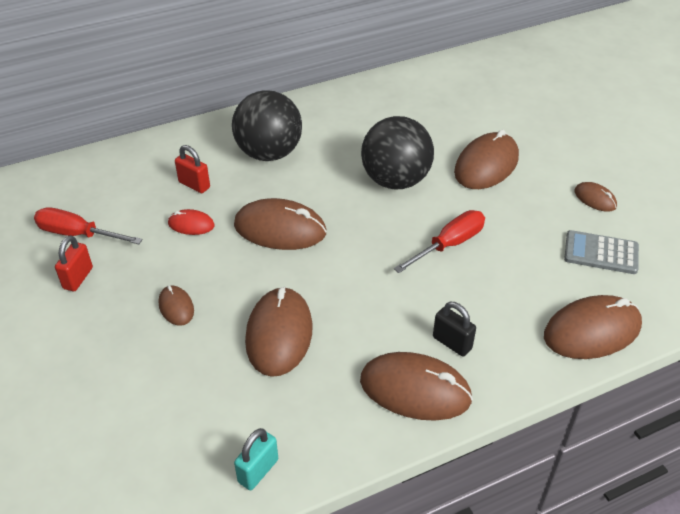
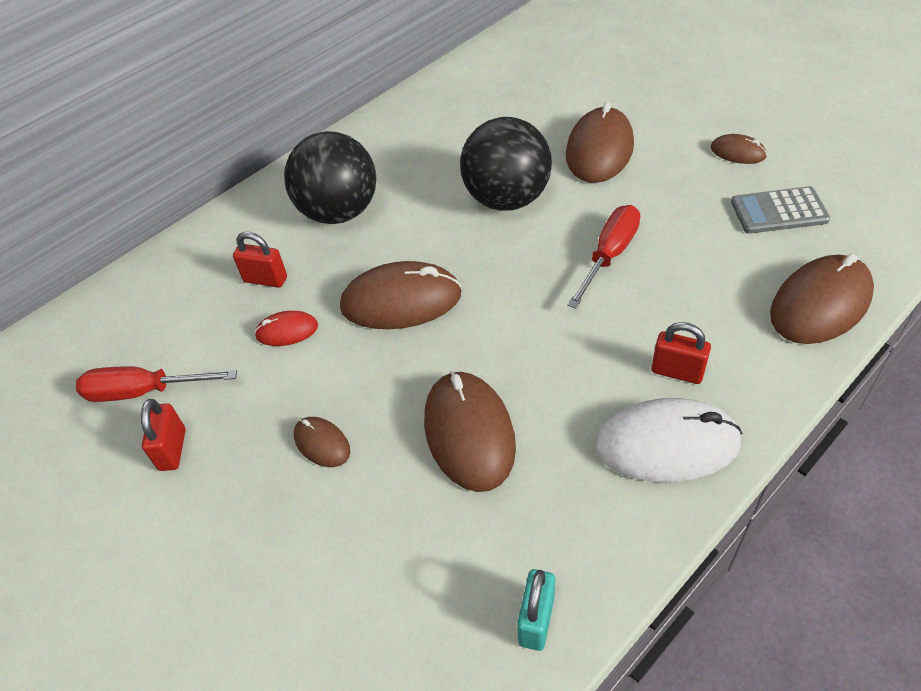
camera: 15 degrees left, 5 degrees up
(415, 389) = (667, 444): brown mouse -> white mouse
(452, 343) = (677, 372): black padlock -> red padlock

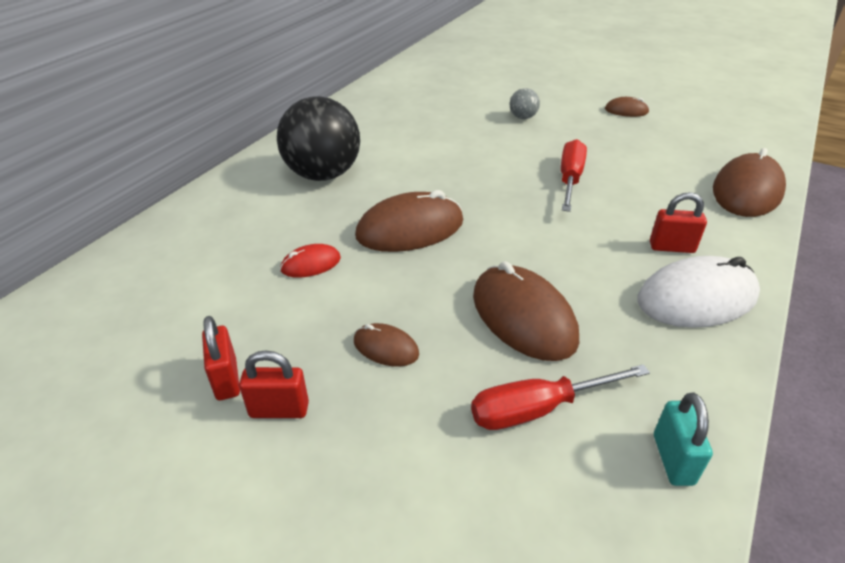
camera: 20 degrees left, 10 degrees down
(143, 391) = (175, 334): red screwdriver -> red screwdriver (538, 409)
(265, 279) = (273, 229): red padlock -> red padlock (279, 409)
(507, 199) = (466, 153): black ball -> none
(599, 150) = (523, 117): brown mouse -> grey ball
(779, 211) = (678, 141): grey calculator -> none

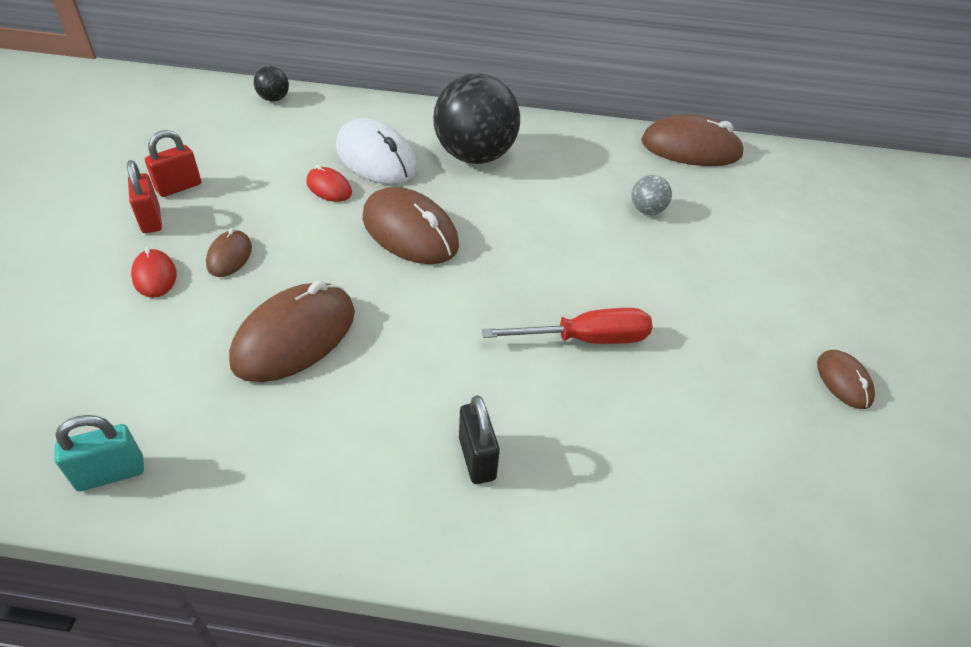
camera: 65 degrees right, 5 degrees up
(96, 279) = (274, 99): none -> black ball
(390, 412) = (154, 276): none -> red mouse
(523, 117) = (718, 273): grey ball -> grey ball (647, 211)
(538, 409) = (167, 365): red screwdriver -> none
(671, 247) = (477, 458): red padlock -> black padlock
(696, 298) = (375, 489): white mouse -> white mouse (376, 158)
(747, 191) = (689, 557): brown mouse -> brown mouse (691, 148)

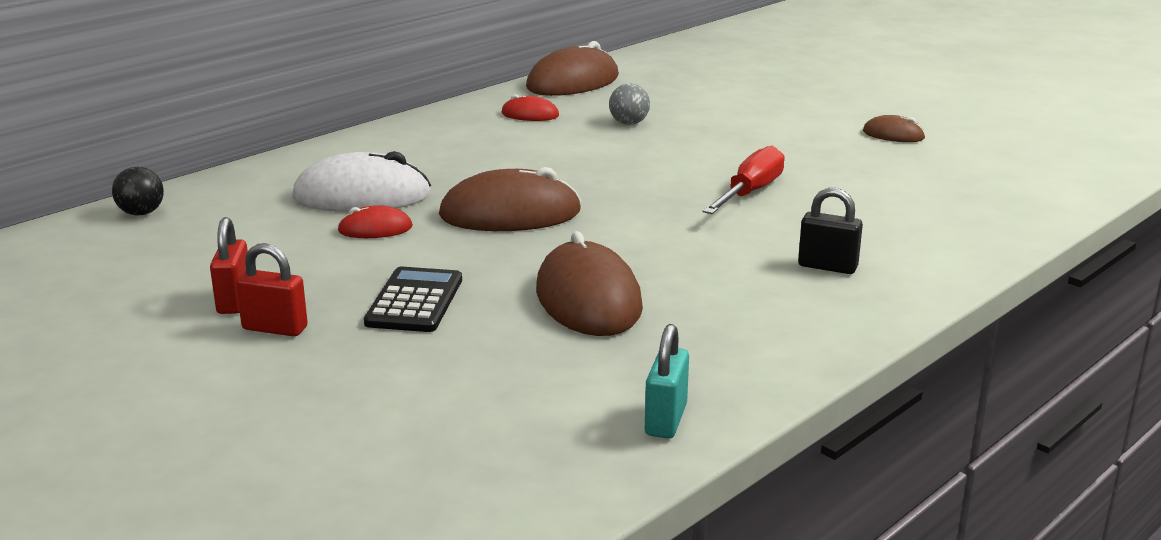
camera: 50 degrees left, 20 degrees down
(154, 276) = (387, 346): red mouse -> red mouse (530, 114)
(229, 256) = (414, 301): brown mouse -> black calculator
(475, 157) = (439, 156): black ball -> none

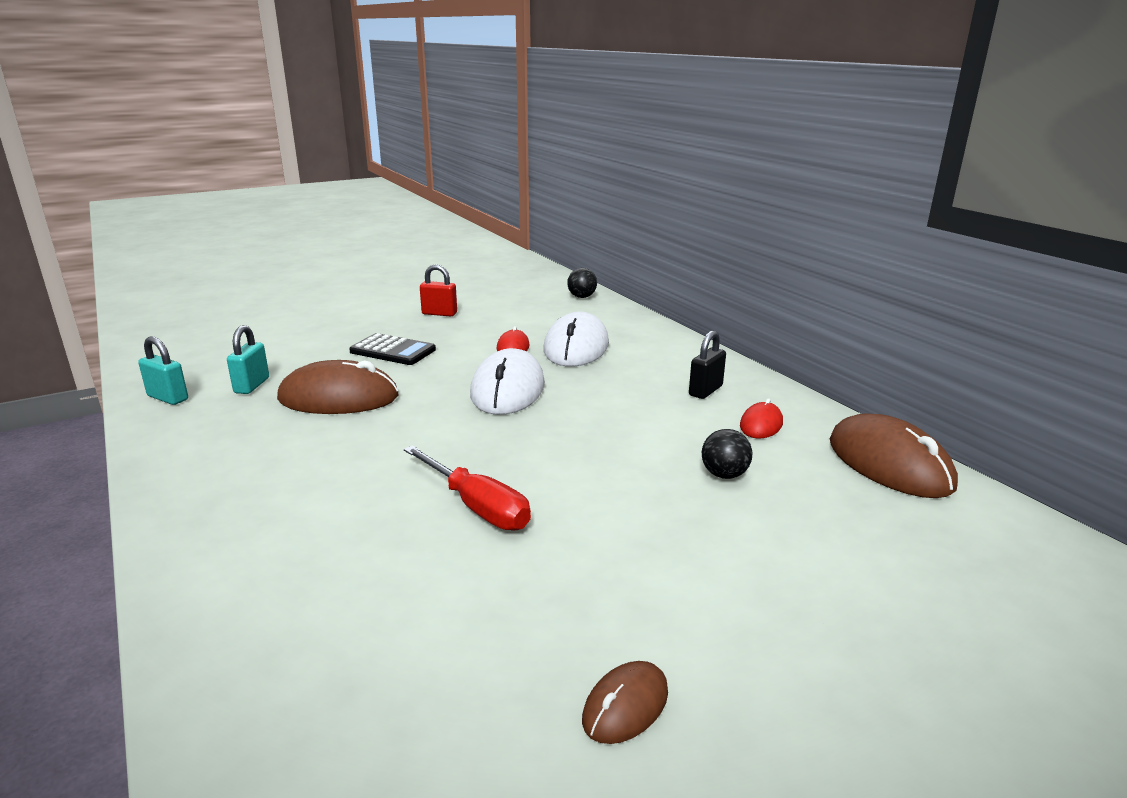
camera: 105 degrees right, 0 degrees up
(275, 328) = (397, 320): red padlock -> none
(510, 214) = (508, 389): brown mouse -> white mouse
(587, 369) = (252, 385): none -> turquoise padlock
(629, 123) = (724, 475): grey ball -> black ball
(827, 266) = (277, 507): black padlock -> black padlock (705, 391)

